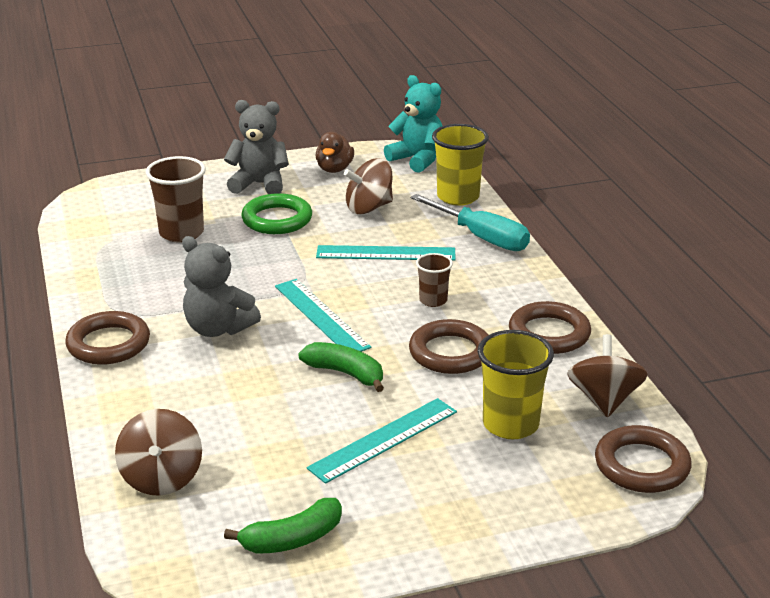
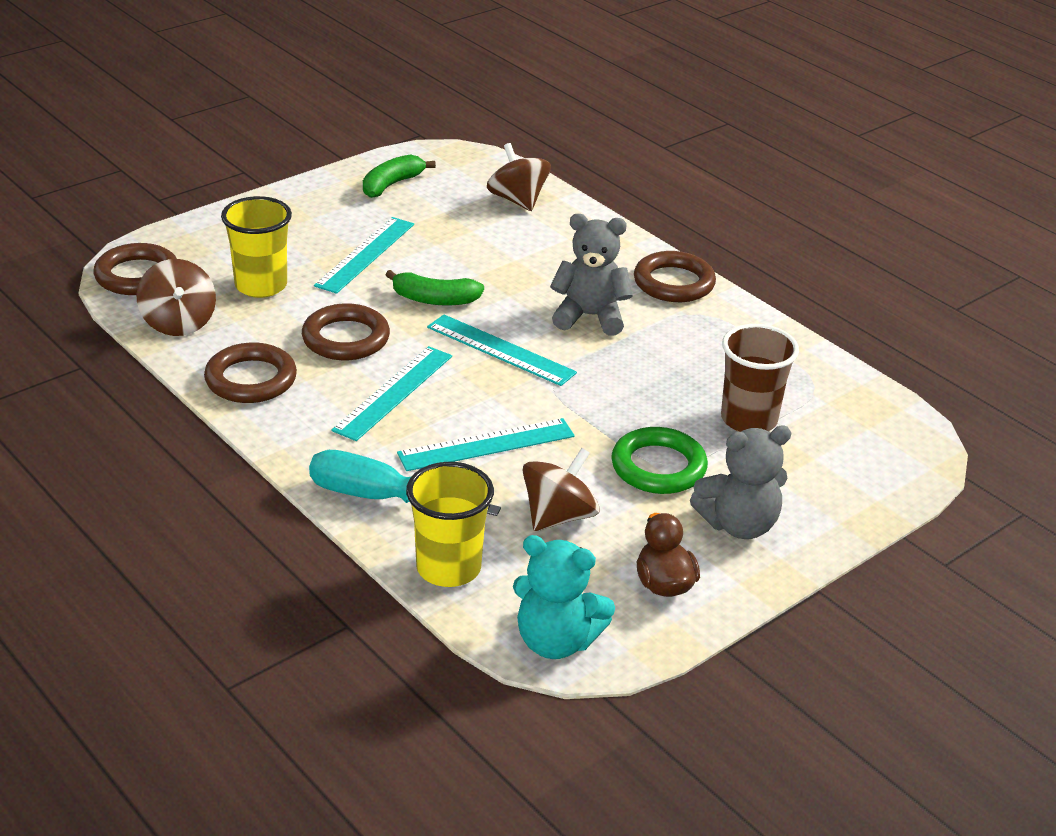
camera: 155 degrees right, 5 degrees up
(433, 300) = (394, 393): brown cup -> turquoise ruler

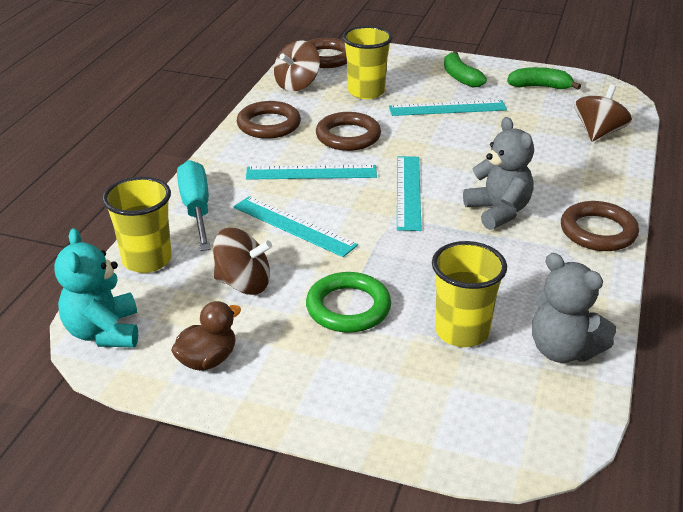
camera: 60 degrees right, 0 degrees up
(434, 299) = (432, 148): green banana -> green banana (460, 77)
(738, 524) = (316, 373): grey teddy bear -> grey teddy bear (563, 350)
(749, 420) = (462, 331): brown cup -> yellow cup

